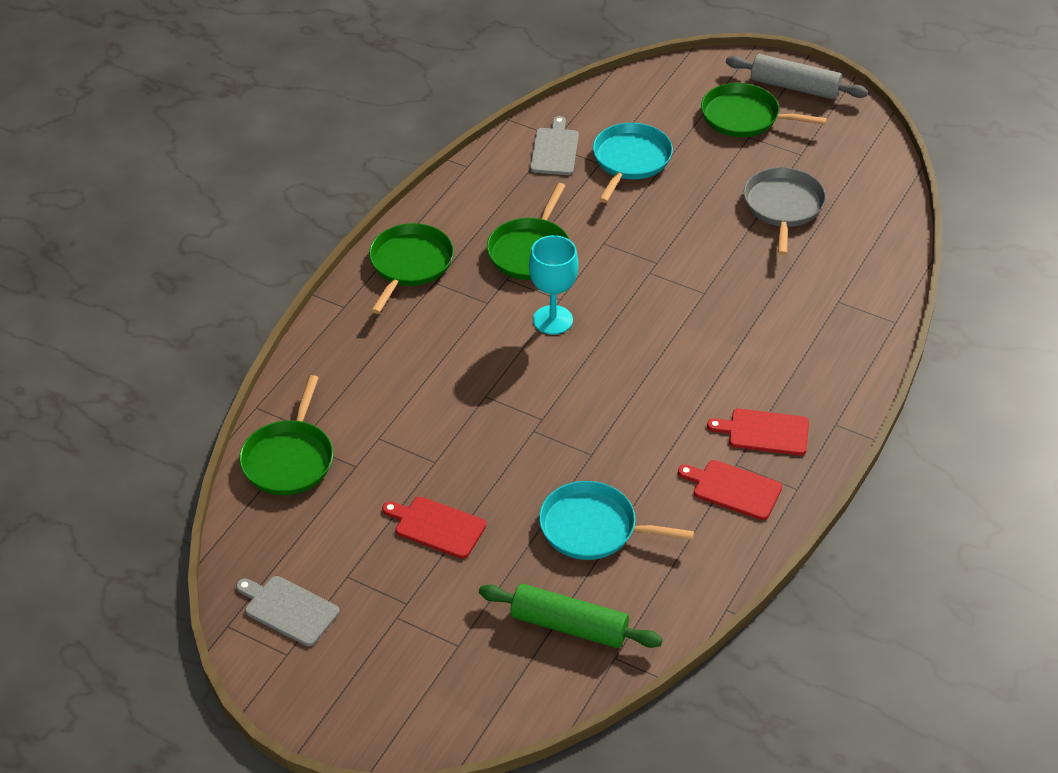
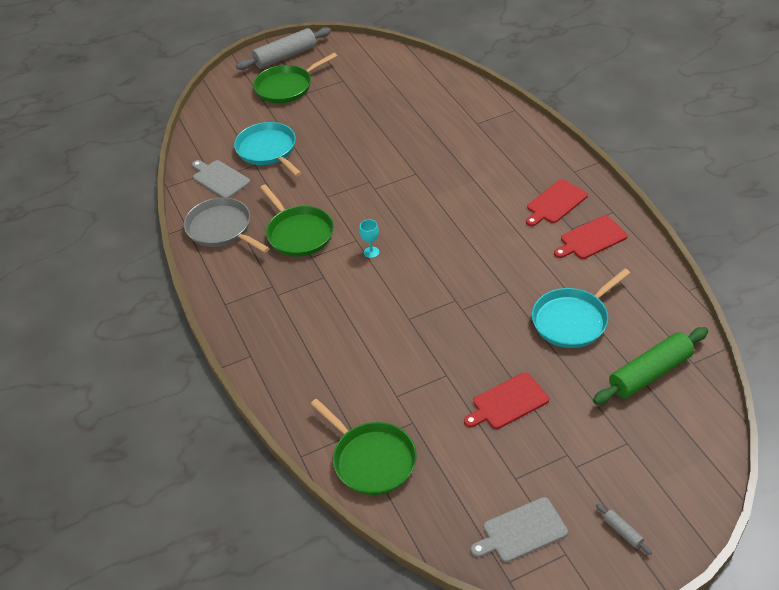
camera: 50 degrees left, 0 degrees up
(343, 688) = (622, 532): none -> grey rolling pin
(409, 264) = (246, 300): green pan -> none
(552, 320) = (371, 252): turquoise goblet -> turquoise goblet, size x0.49
(783, 207) = (378, 107): grey pan -> grey pan (221, 229)

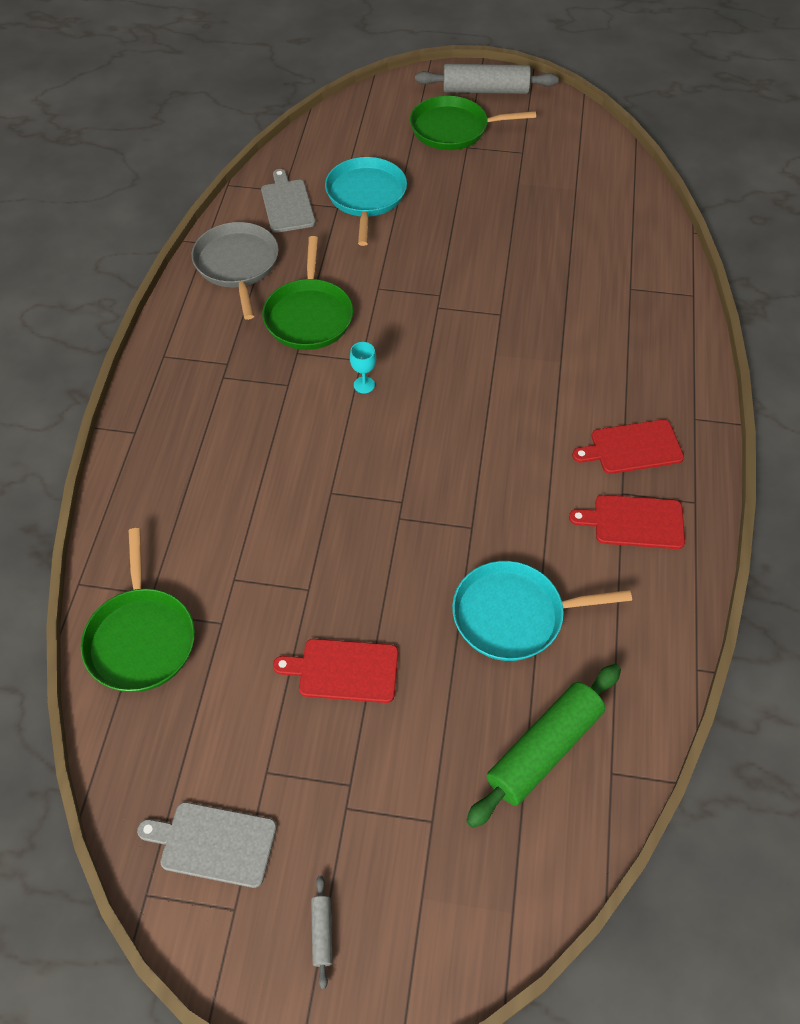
camera: 30 degrees right, 10 degrees up
(650, 373) = (544, 749): green rolling pin -> green rolling pin turned 45 degrees counterclockwise

